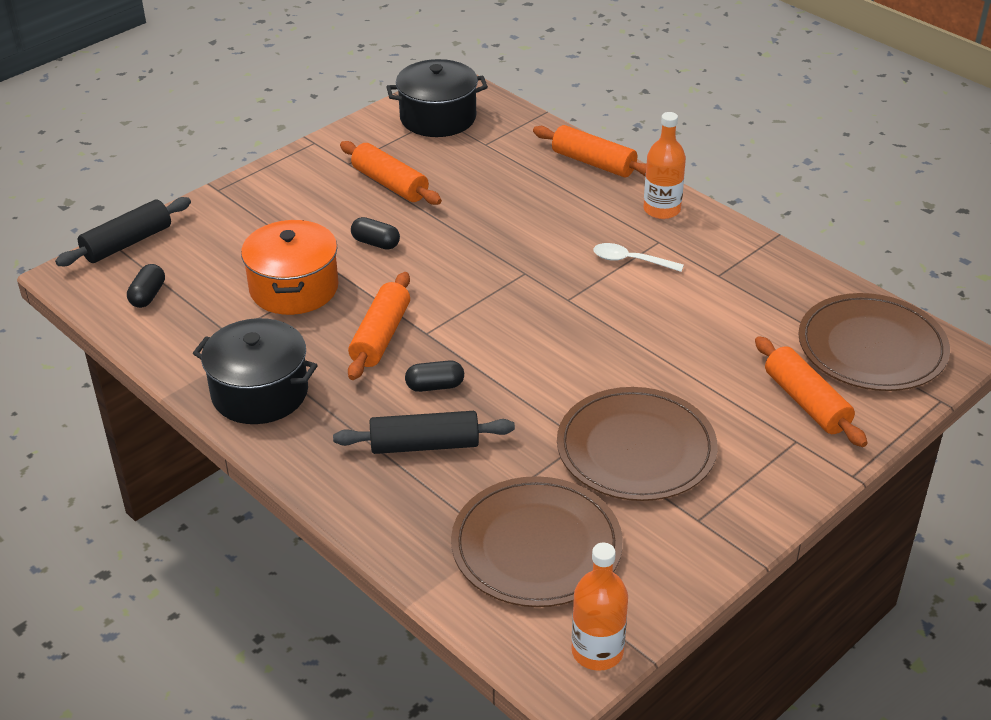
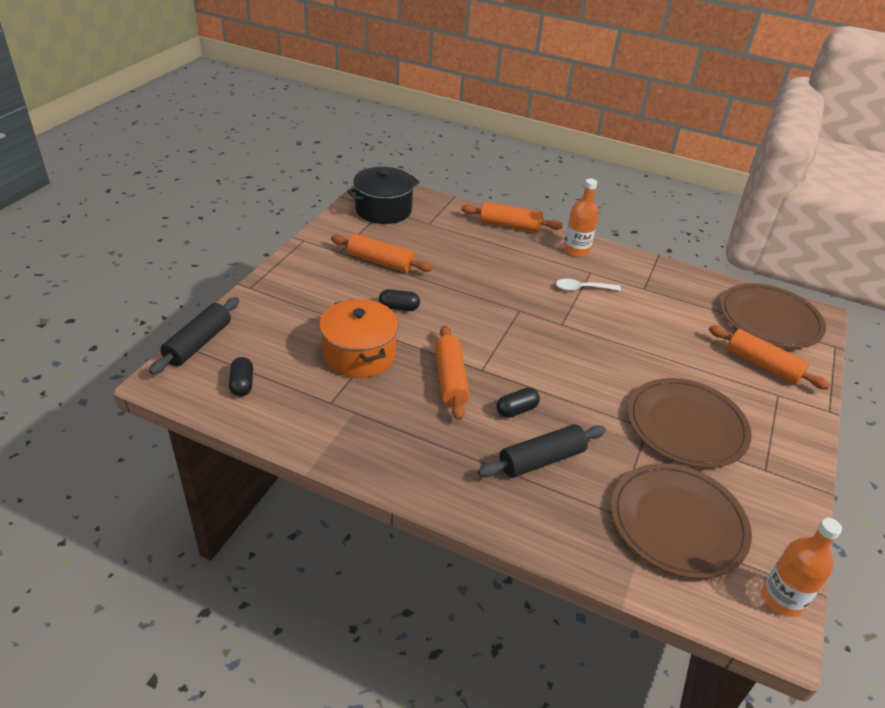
camera: 25 degrees left, 0 degrees up
(260, 392) = (386, 447): black pot -> none

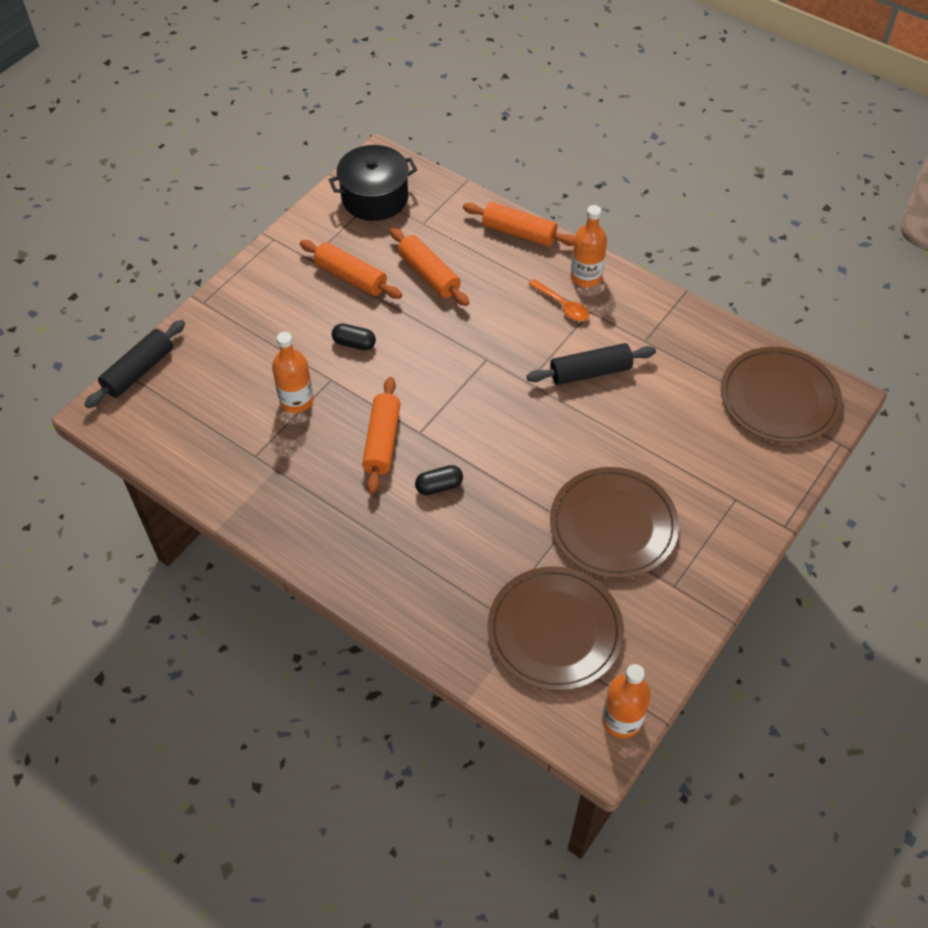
camera: 15 degrees right, 15 degrees up
(242, 384) = (173, 425): black capsule -> none
(359, 354) = (296, 400): orange pot -> orange bottle
(541, 460) = (444, 546): black rolling pin -> black rolling pin (590, 372)
(566, 270) = (562, 305): none -> orange spoon
(582, 288) = (571, 334): white spoon -> none
(762, 365) = (737, 460): orange rolling pin -> orange rolling pin (429, 274)

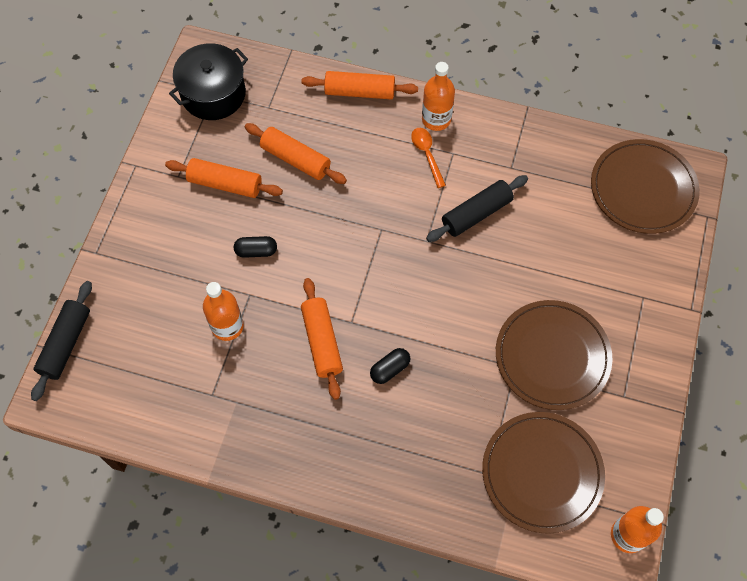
camera: 20 degrees left, 10 degrees up
(562, 305) = (427, 155): orange spoon -> orange spoon turned 135 degrees counterclockwise

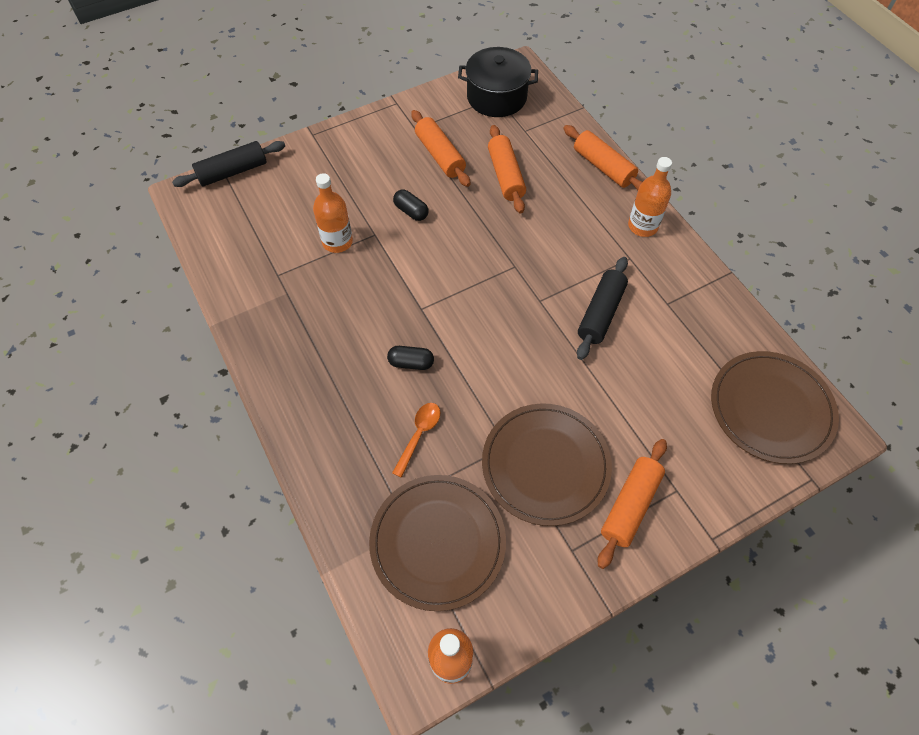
camera: 45 degrees right, 5 degrees down
(322, 342) = (386, 304): orange rolling pin -> orange rolling pin (630, 505)
(427, 155) = (607, 244): orange spoon -> orange spoon (419, 435)
(476, 214) = (600, 313): black rolling pin -> black rolling pin turned 75 degrees counterclockwise

